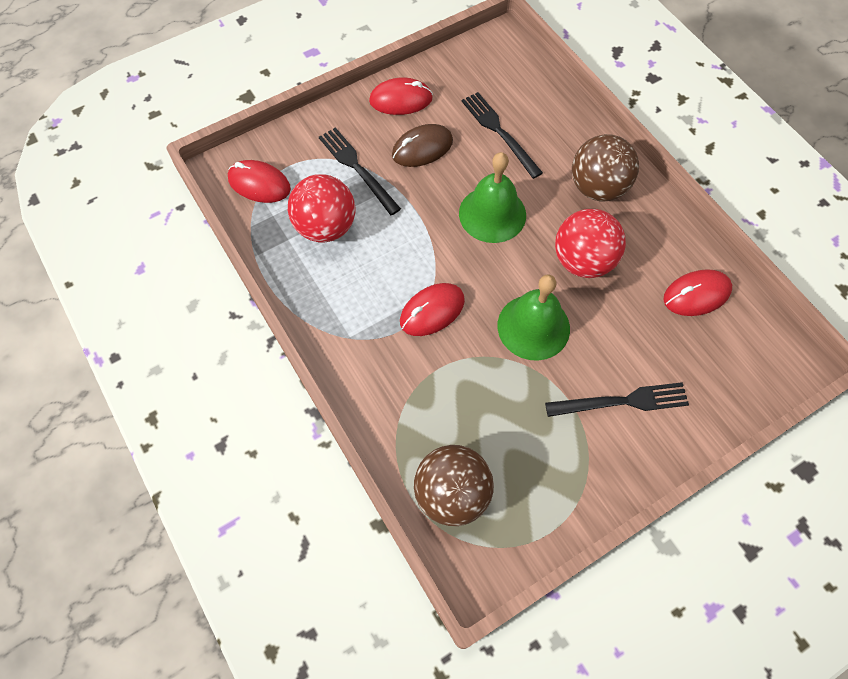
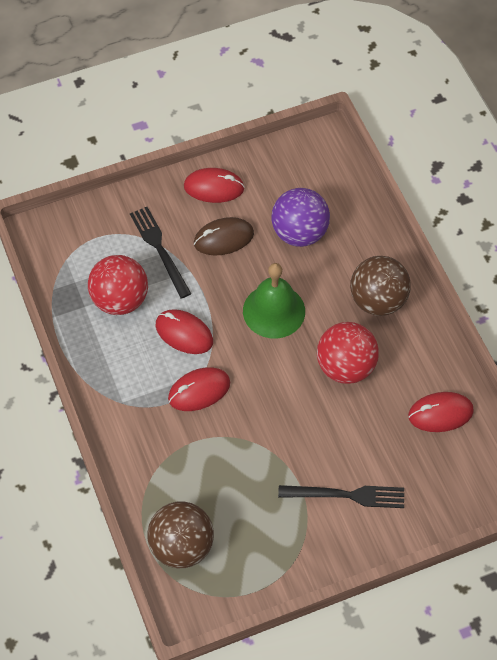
camera: 10 degrees right, 5 degrees down
(259, 184) = (67, 251): red mouse -> red mouse (184, 333)
(499, 132) = (299, 233): black fork -> purple ball
(533, 327) = (285, 419): green bell -> none

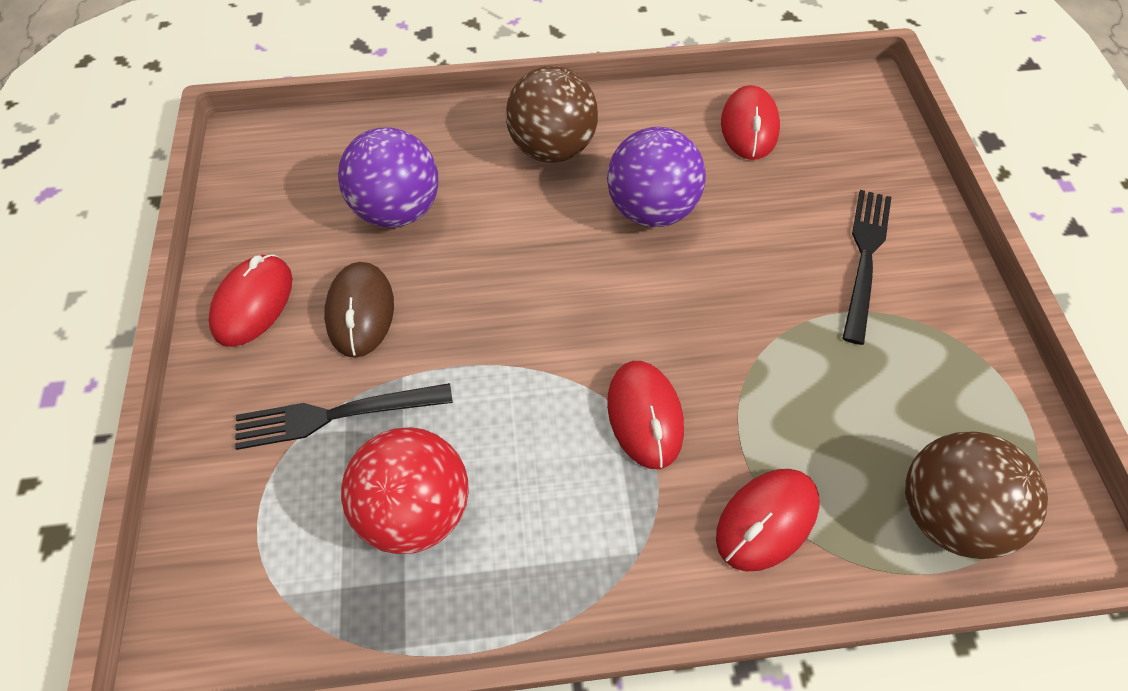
camera: 75 degrees left, 0 degrees up
(184, 333) = (524, 414): red mouse -> red mouse (766, 520)
(274, 311) = (525, 274): green bell -> none
(345, 367) = (651, 209): red ball -> purple ball

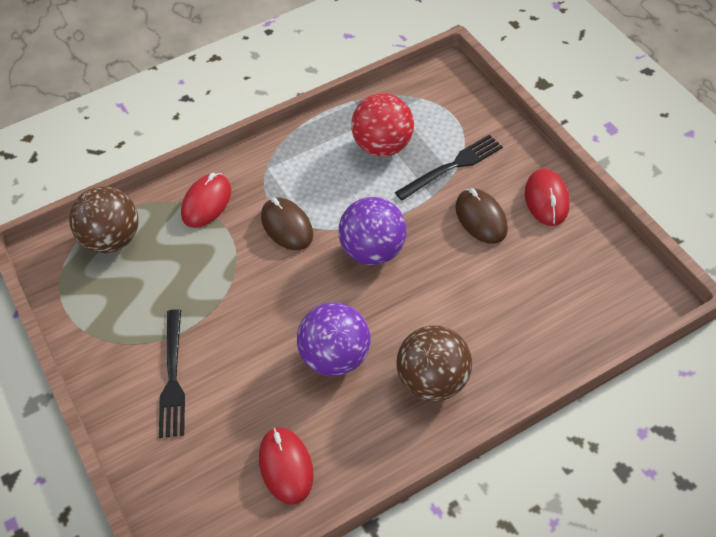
camera: 160 degrees right, 5 degrees down
(398, 210) = (508, 288): purple ball -> purple ball (373, 250)
(645, 416) = (287, 226): red mouse -> brown mouse

